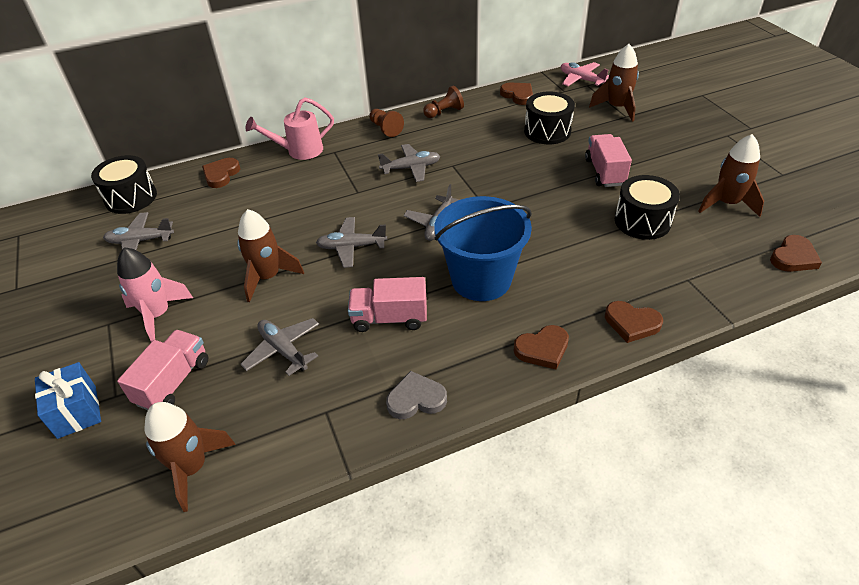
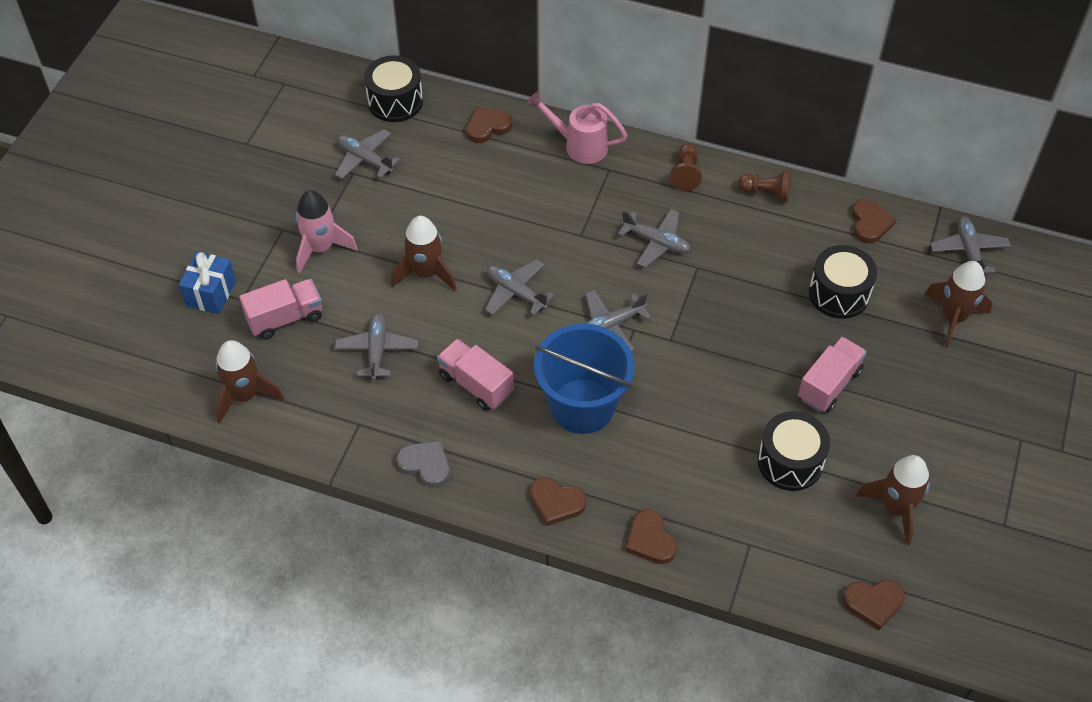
camera: 40 degrees right, 10 degrees up
(581, 80) = (968, 251): pink plane -> grey plane

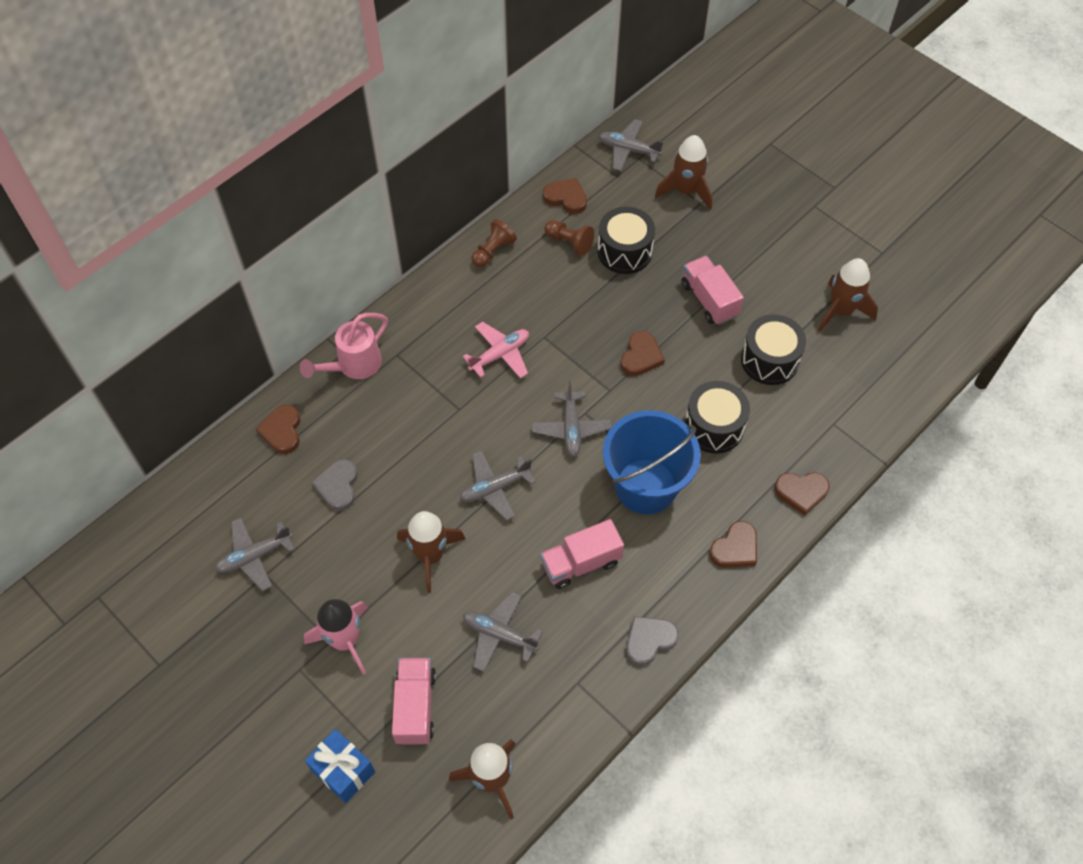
camera: 65 degrees left, 5 degrees up
(395, 101) = (195, 499): black drum -> black drum (714, 427)
(457, 185) = (338, 486): none -> grey heart
(656, 242) = (500, 354): grey plane -> pink plane
(686, 174) = (437, 299): brown pawn -> brown pawn (569, 242)
(873, 603) = (917, 365): brown heart -> brown heart (641, 356)

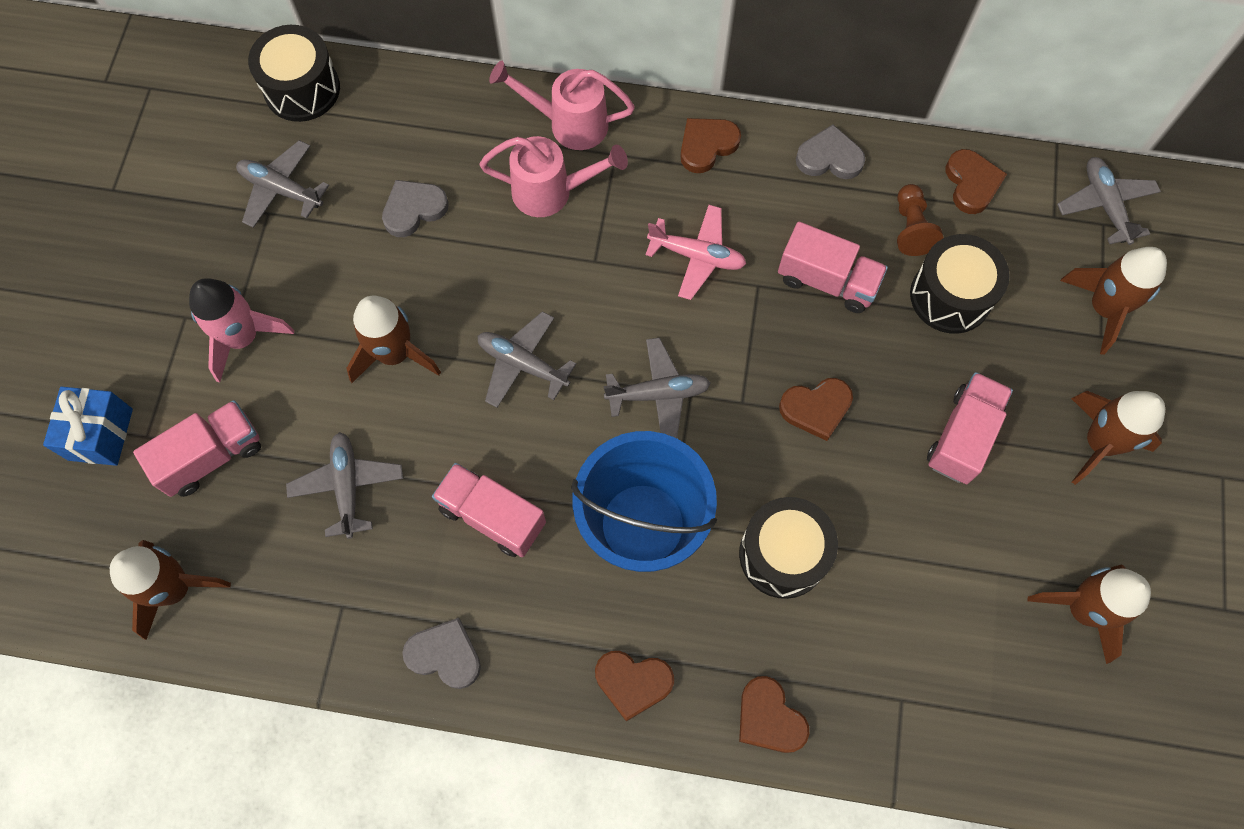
camera: 55 degrees right, 10 degrees up
(282, 431) = (440, 113): brown heart -> brown heart (707, 146)
(392, 403) = (551, 192): none -> pink watering can
(493, 251) = (829, 157): brown pawn -> grey heart
(568, 302) = (827, 281): none -> pink truck
(571, 428) = (658, 394): grey plane -> grey plane turned 150 degrees counterclockwise
(758, 243) = (1099, 443): none -> brown rocket
(769, 360) = (932, 563): black drum -> black drum (302, 89)

